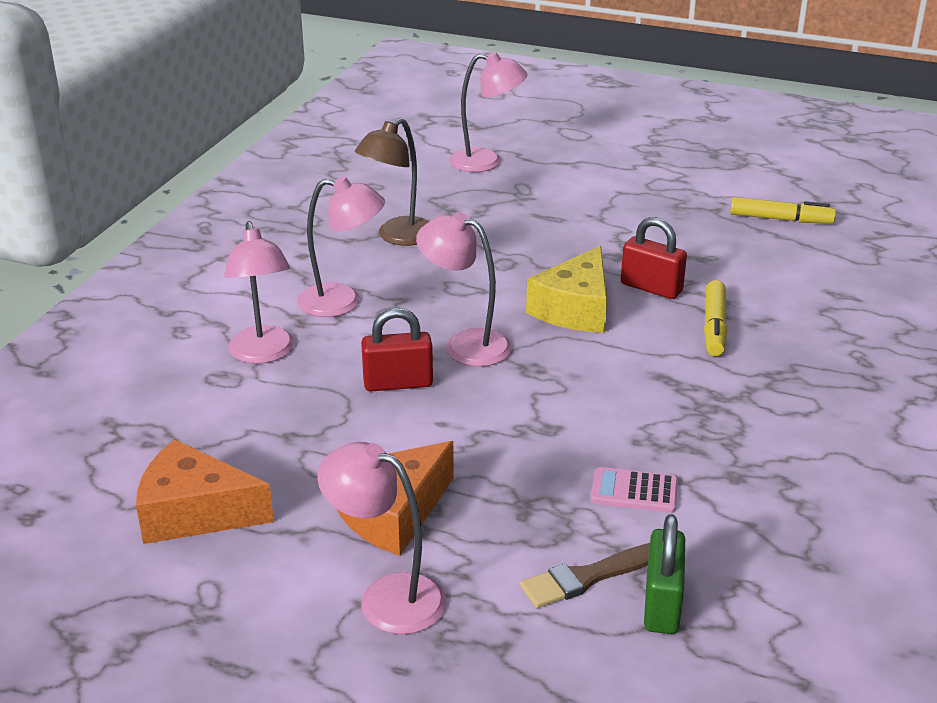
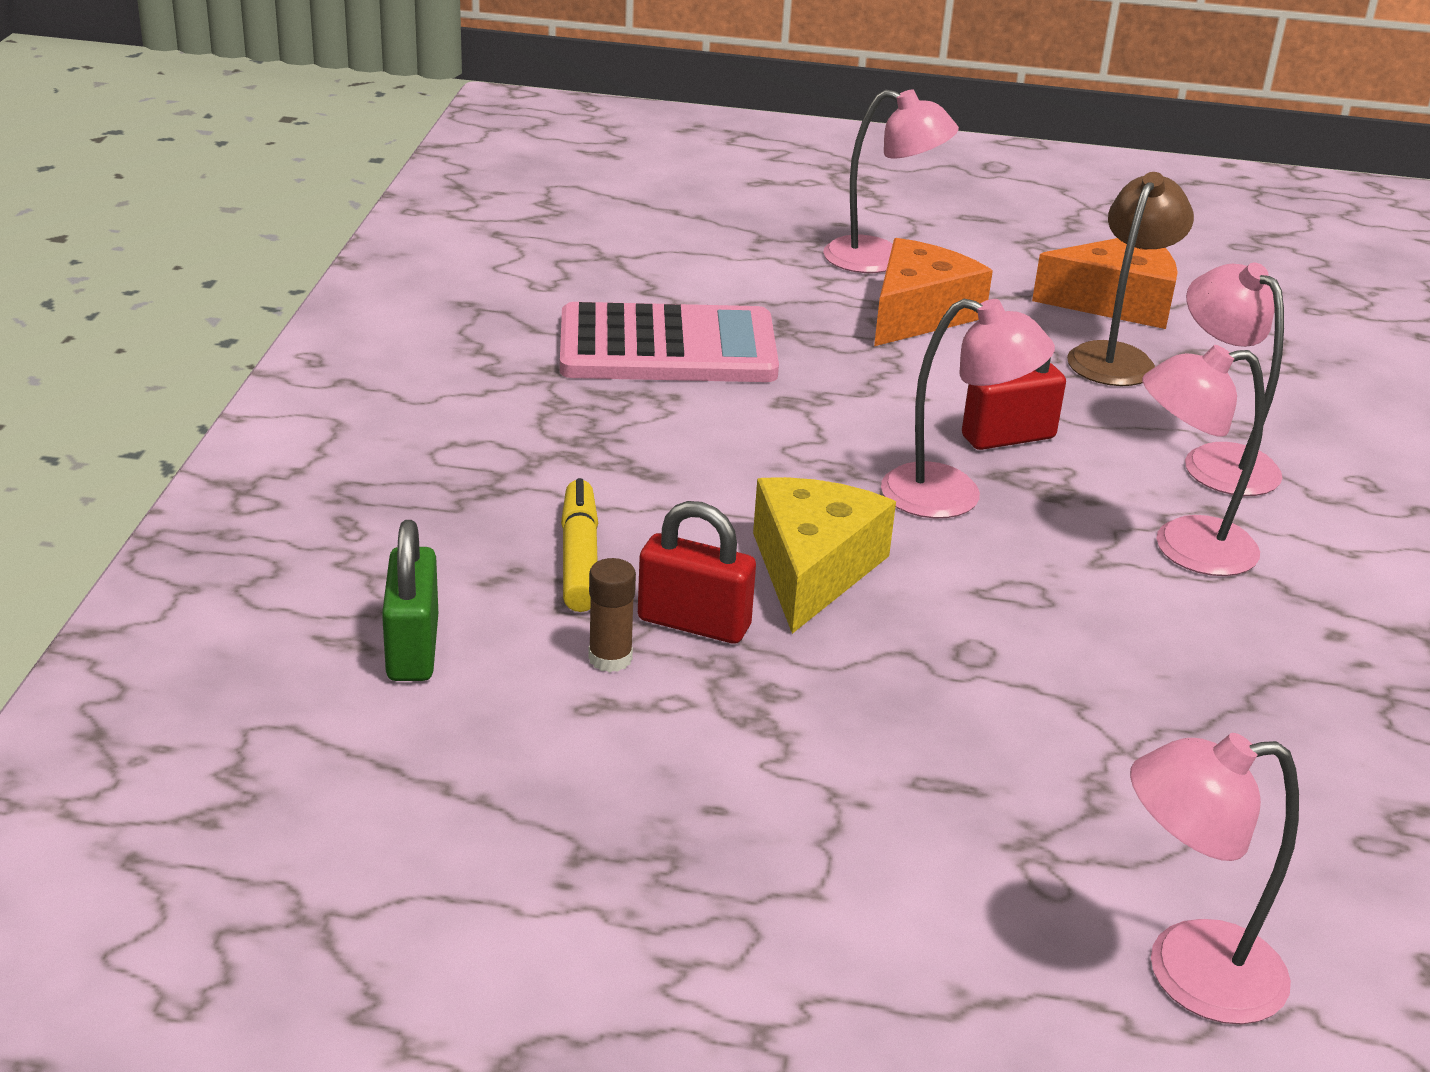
camera: 165 degrees right, 0 degrees up
(398, 237) = (1206, 694): brown lamp -> brown lamp (1116, 357)
(588, 577) = (699, 282): brown brush -> none
(634, 491) = (667, 348): pink calculator -> pink calculator, size x2.21
(661, 604) = (625, 268): green padlock -> green padlock (413, 649)
(699, 276) = (610, 658): none -> brown glue stick
(780, 219) = (431, 838): yellow marker -> none

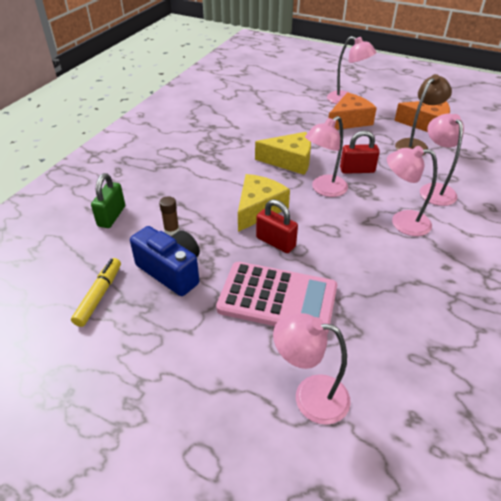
camera: 20 degrees right, 10 degrees up
(579, 558) = (182, 193): yellow marker -> yellow marker (99, 295)
(667, 348) = (254, 123): pink calculator -> pink calculator (277, 298)
(675, 759) = (171, 271): none -> blue camera
(694, 623) = (206, 222): red padlock -> red padlock (275, 242)
(822, 436) = (289, 161): none -> yellow cheese
(952, 497) = (324, 189): pink lamp -> pink lamp turned 105 degrees clockwise

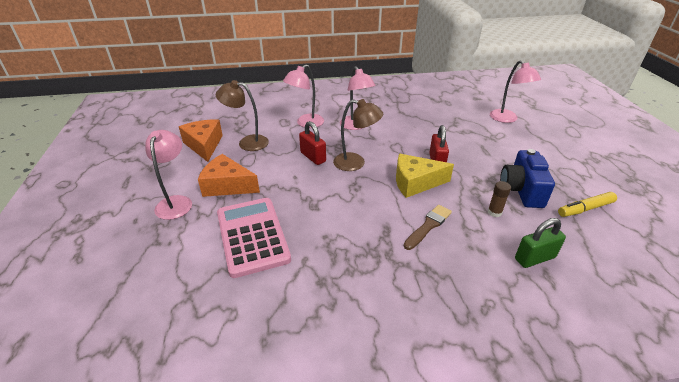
camera: 125 degrees left, 5 degrees down
(202, 186) = (428, 226): none -> brown brush
(277, 298) = (475, 145): pink calculator -> pink calculator (252, 236)
(289, 161) = (335, 193): yellow cheese -> none
(324, 189) = (356, 163): pink lamp -> brown lamp

